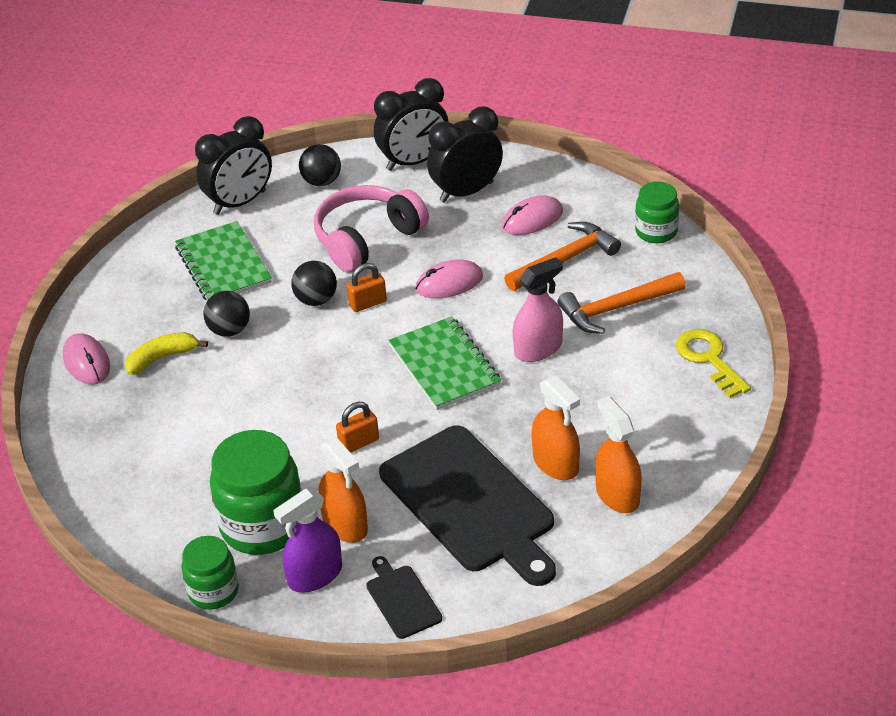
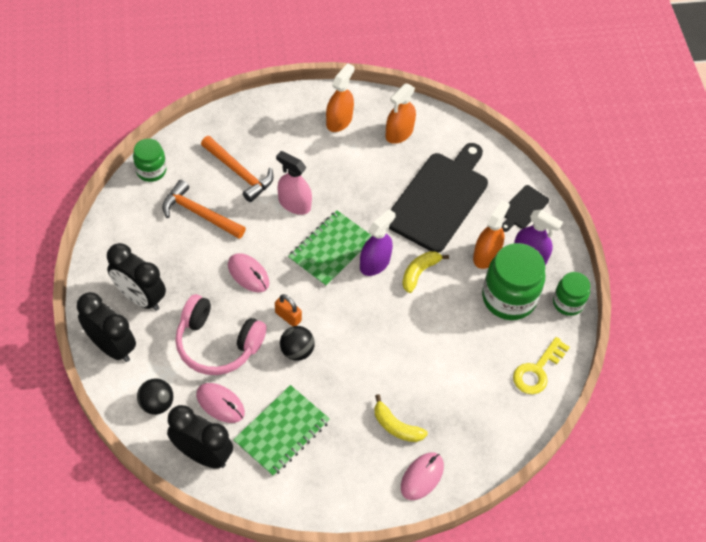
camera: 120 degrees left, 15 degrees up
(229, 330) = (350, 394): black ball -> none
(359, 443) = (419, 272): orange padlock -> yellow banana
(399, 402) = (375, 263): none -> purple spray bottle
(532, 219) = (160, 246): pink mouse -> pink mouse (220, 404)
(555, 463) = (389, 167): orange spray bottle -> orange spray bottle (339, 121)
(709, 359) = (269, 116): yellow key -> yellow key (537, 370)

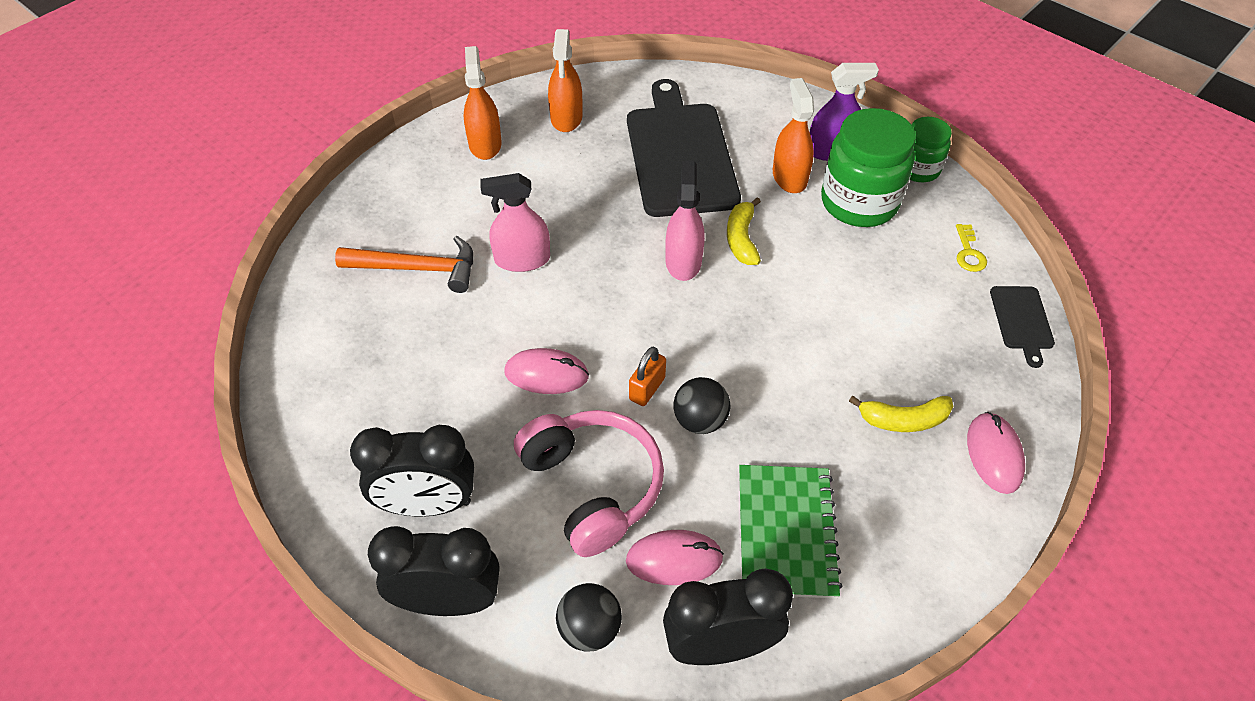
camera: 35 degrees left, 5 degrees down
(151, 170) = (293, 338): green jar -> none
(199, 214) = (410, 347): orange hammer -> none
(217, 344) = (593, 486): pink headphones -> pink headphones turned 105 degrees counterclockwise
(288, 317) = (647, 389): orange padlock -> orange padlock turned 60 degrees counterclockwise
(331, 250) = (618, 280): green notebook -> none
(375, 263) = (683, 261): purple spray bottle -> pink spray bottle
(523, 208) = (774, 111): black cutting board -> black cutting board (1022, 320)
(537, 370) = (968, 252): yellow key -> yellow key, size x0.61

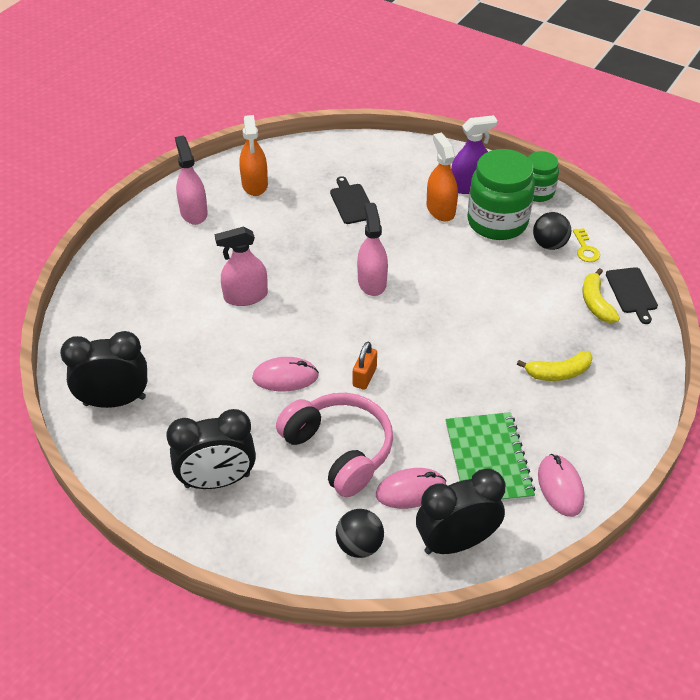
camera: 10 degrees left, 5 degrees down
(418, 268) = (164, 313): orange hammer -> none
(448, 601) = (250, 543): black clock -> black clock (114, 401)
(485, 144) = (193, 212): orange spray bottle -> pink spray bottle
(679, 154) = (351, 202): black cutting board -> black cutting board, size x0.45
(700, 420) = (409, 394): black ball -> black ball (549, 244)
(741, 239) = (413, 260): yellow banana -> yellow banana (596, 303)
(994, 454) = (627, 387): pink mouse -> pink mouse (560, 487)

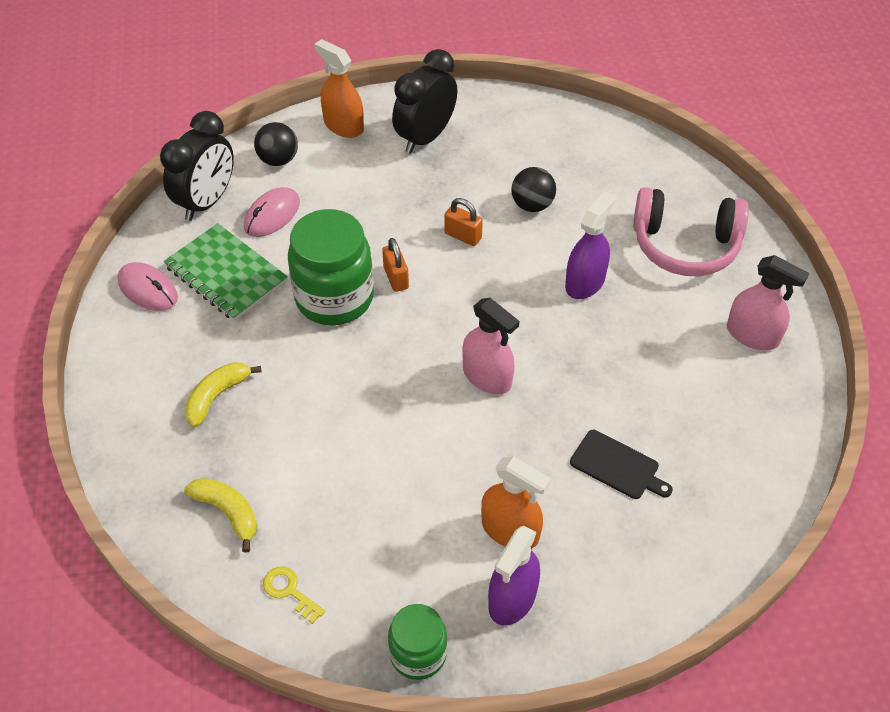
camera: 140 degrees right, 5 degrees up
(114, 401) = (569, 139): black clock -> none
(245, 296) = (585, 282): pink spray bottle -> purple spray bottle
(255, 184) = (745, 414): orange spray bottle -> orange spray bottle (343, 126)
(285, 377) = (463, 236): pink mouse -> orange padlock
(339, 450) = (357, 209): pink headphones -> pink headphones (685, 246)
(497, 222) = (427, 558): green jar -> green jar (334, 298)
(549, 244) = (338, 567): black ball -> black ball (532, 205)
(632, 292) = (193, 558): black cutting board -> none

